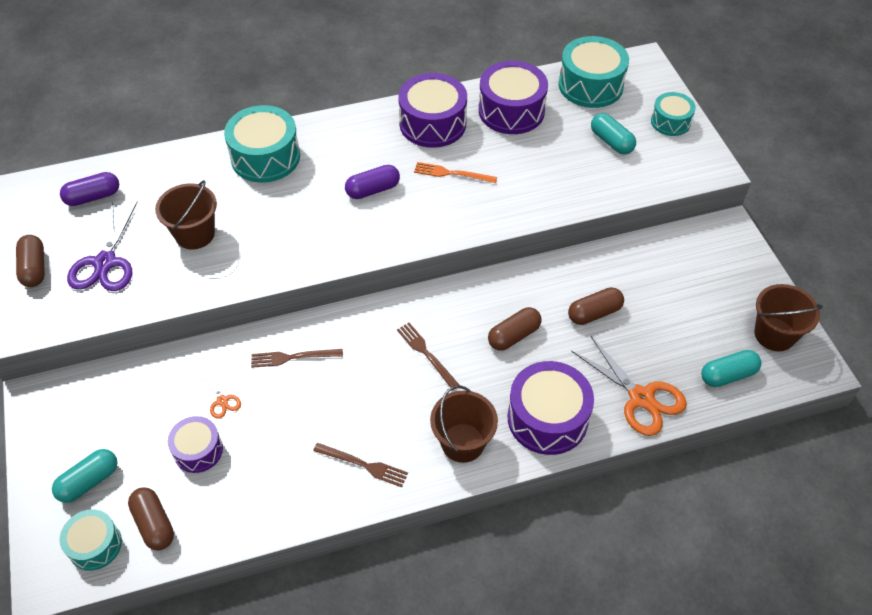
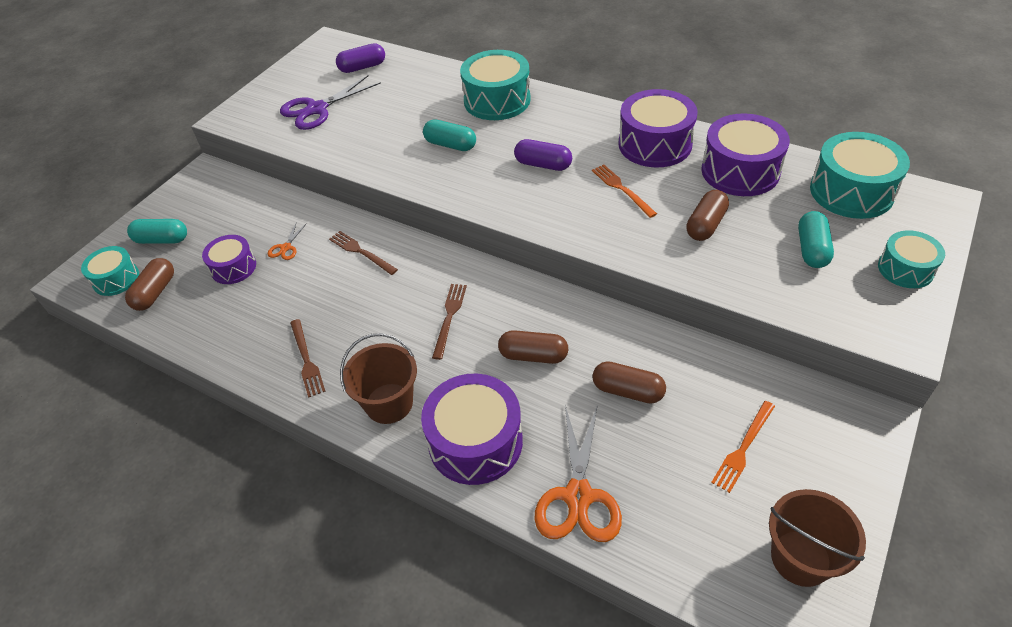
camera: 50 degrees right, 5 degrees down
(34, 268) = (279, 89): brown capsule -> brown capsule (705, 225)
(93, 197) = (362, 67): purple capsule -> purple capsule turned 45 degrees counterclockwise
(195, 234) = (387, 123): brown bucket -> none
(689, 297) = (743, 448): none -> orange fork
(728, 375) = (694, 551): turquoise capsule -> turquoise capsule (450, 145)

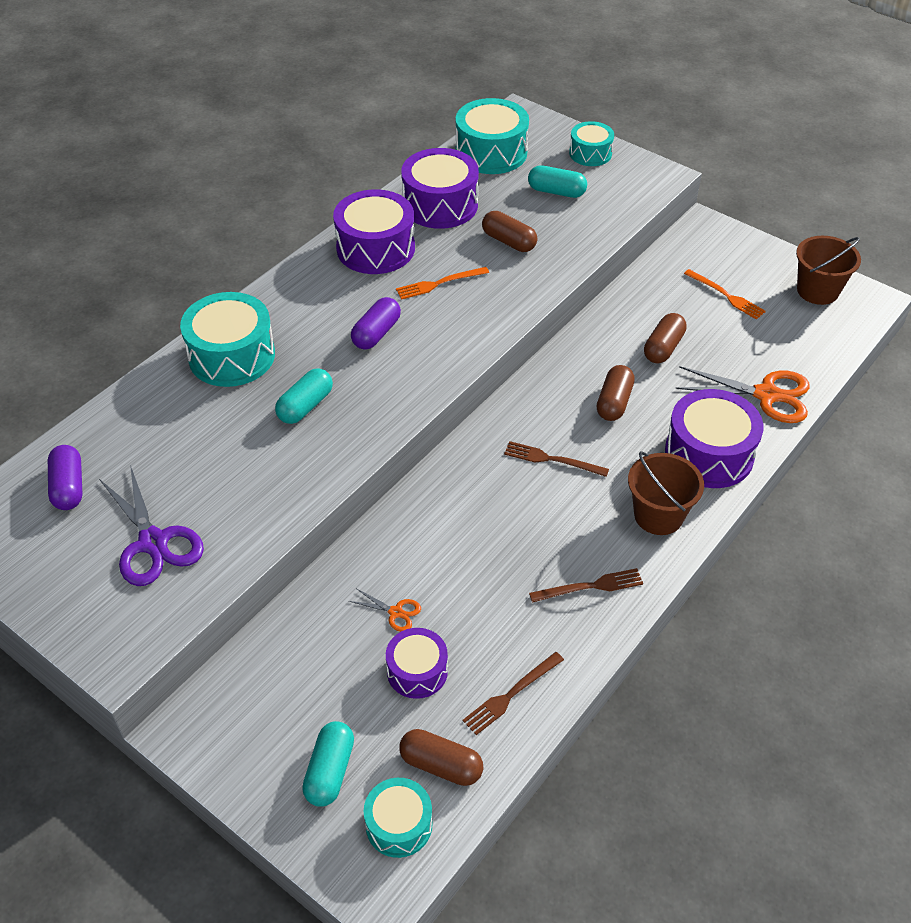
camera: 85 degrees left, 0 degrees up
(361, 252) = (428, 533): brown fork -> brown fork (511, 694)

